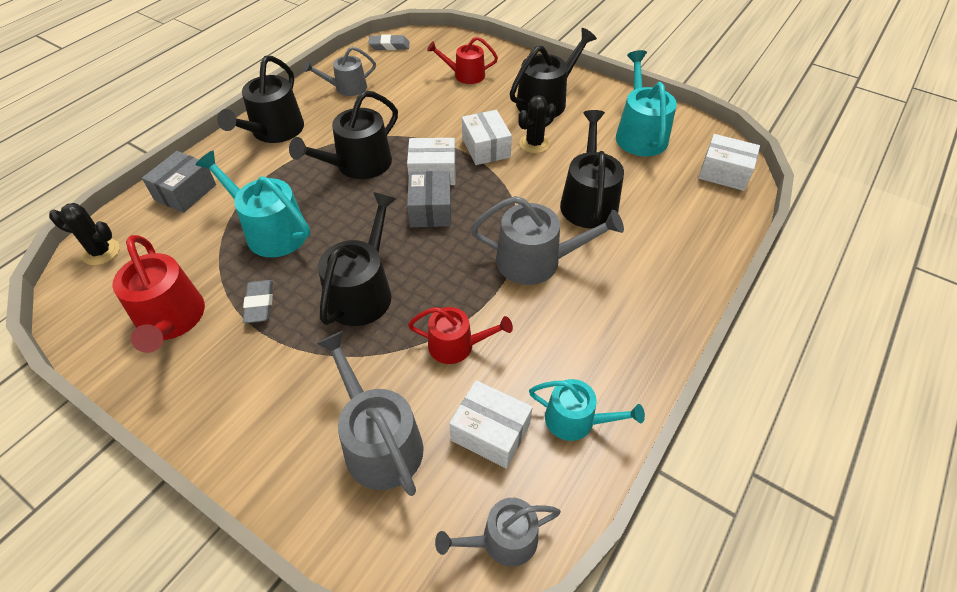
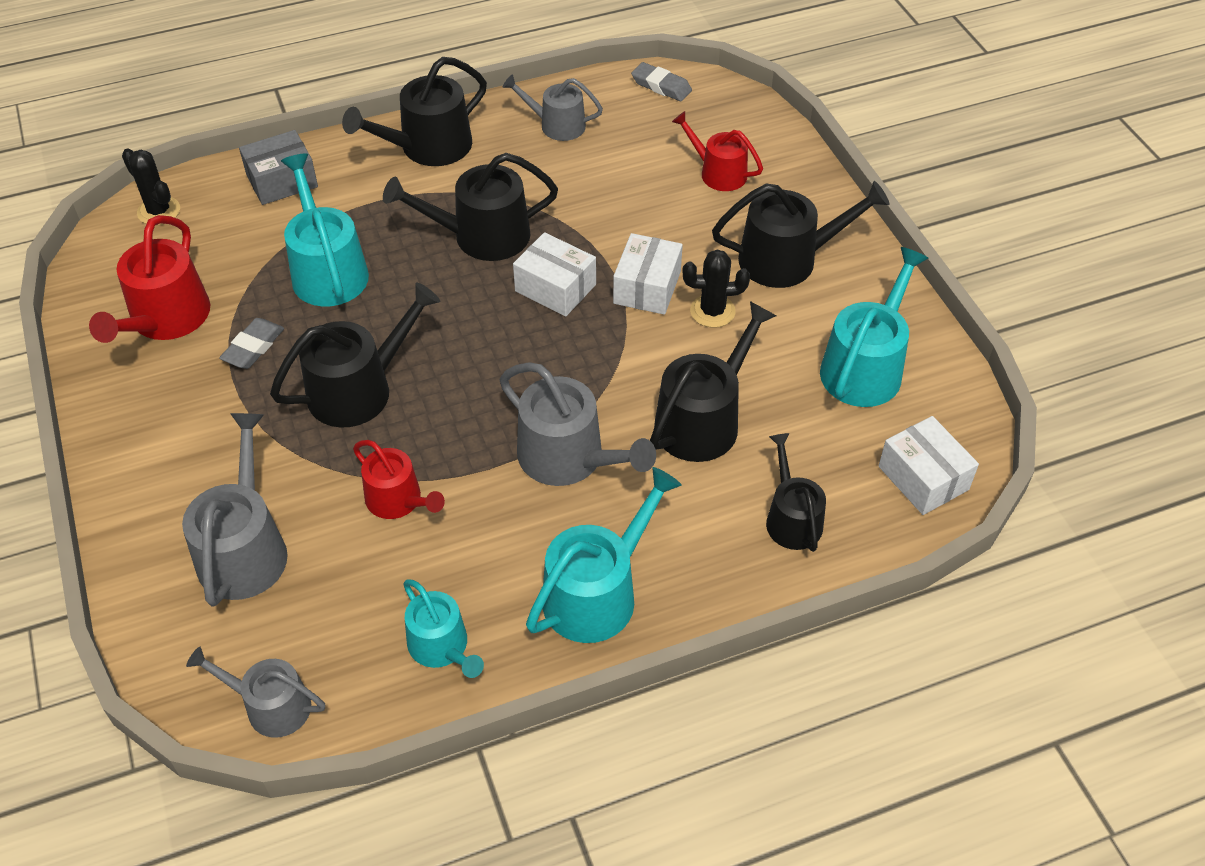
camera: 35 degrees right, 0 degrees up
(430, 210) = (510, 333): grey box -> none
(490, 432) = (350, 605): white box -> none
(631, 328) = (597, 592): none -> turquoise watering can
(686, 227) = (791, 518): none -> black watering can

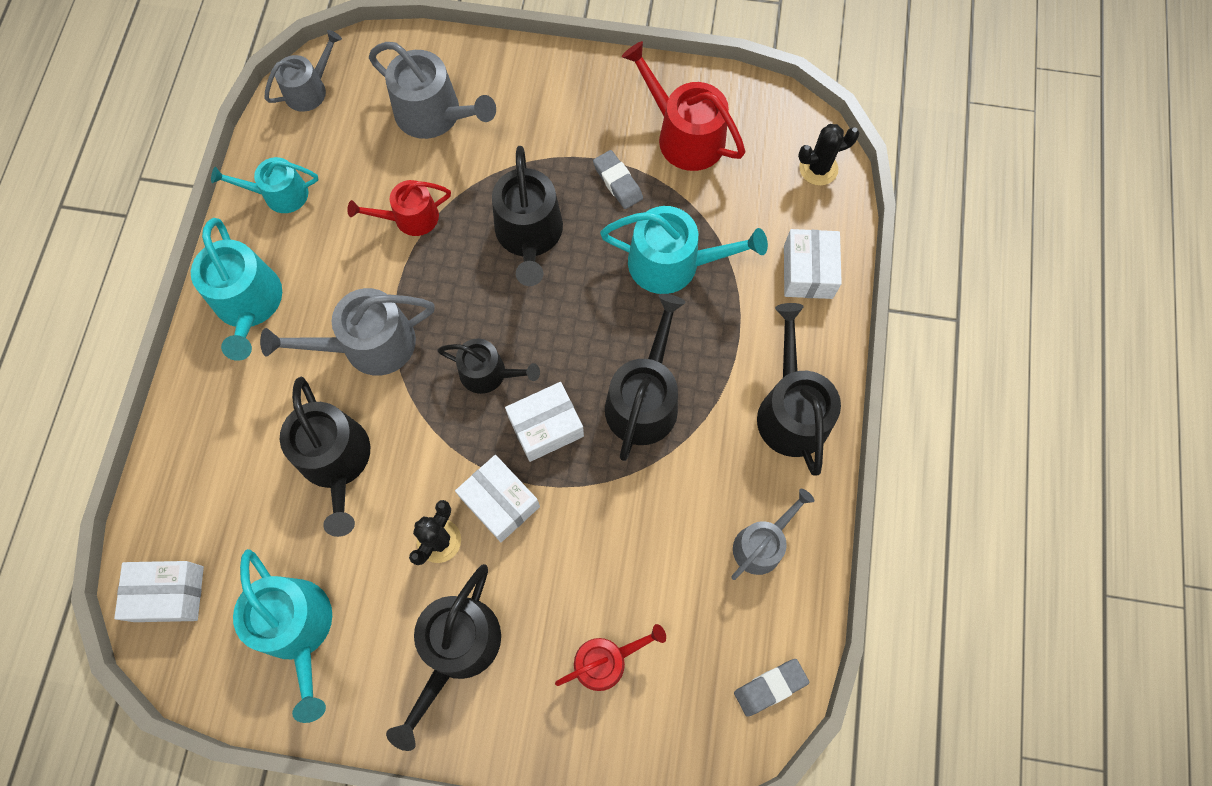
camera: 120 degrees right, 20 degrees up
(282, 181) = (808, 272): grey box -> white box
(791, 518) = (209, 468): black watering can -> black watering can (488, 373)

